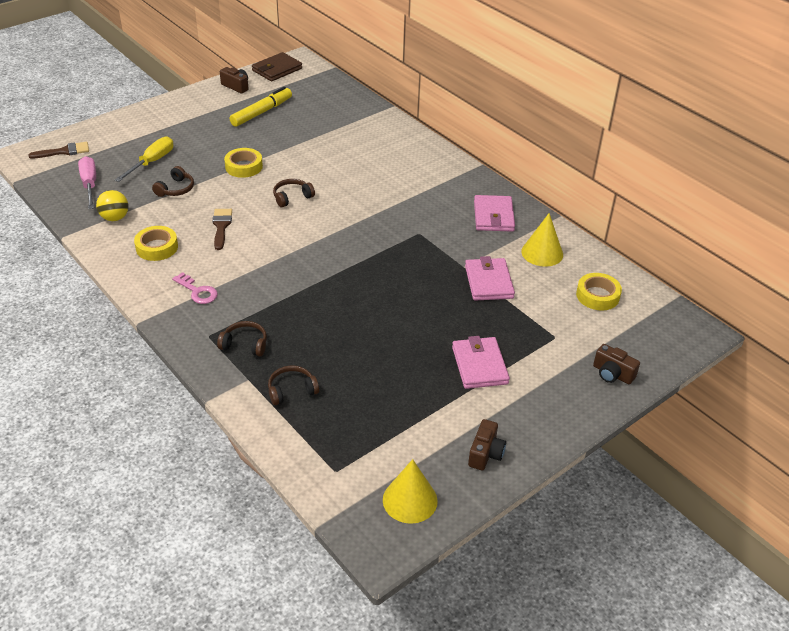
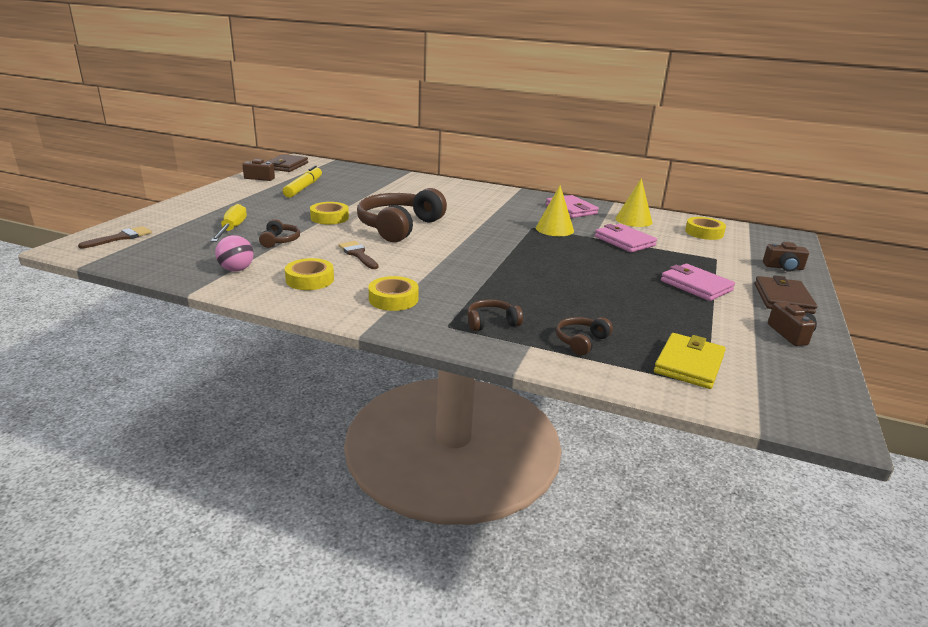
camera: 30 degrees left, 15 degrees down
(89, 184) = (178, 253): pink screwdriver -> none
(115, 218) = (236, 269): yellow ball -> pink ball
(197, 291) = (393, 299): pink key -> yellow tape
(292, 197) = (399, 227): brown headphones -> brown headphones, size x2.23
(348, 447) = (689, 364): none -> yellow wallet
(410, 500) = (794, 383): yellow cone -> yellow cone (554, 229)
(545, 412) = (782, 298): none -> brown wallet

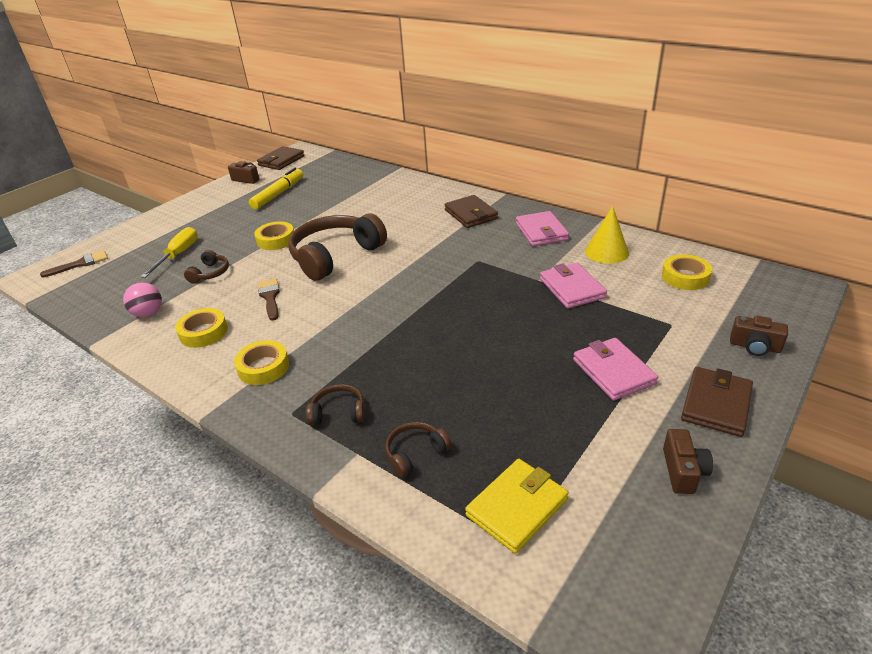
camera: 20 degrees right, 10 degrees up
(502, 200) = (471, 214): none -> brown wallet
(554, 229) = (501, 265): yellow cone -> none

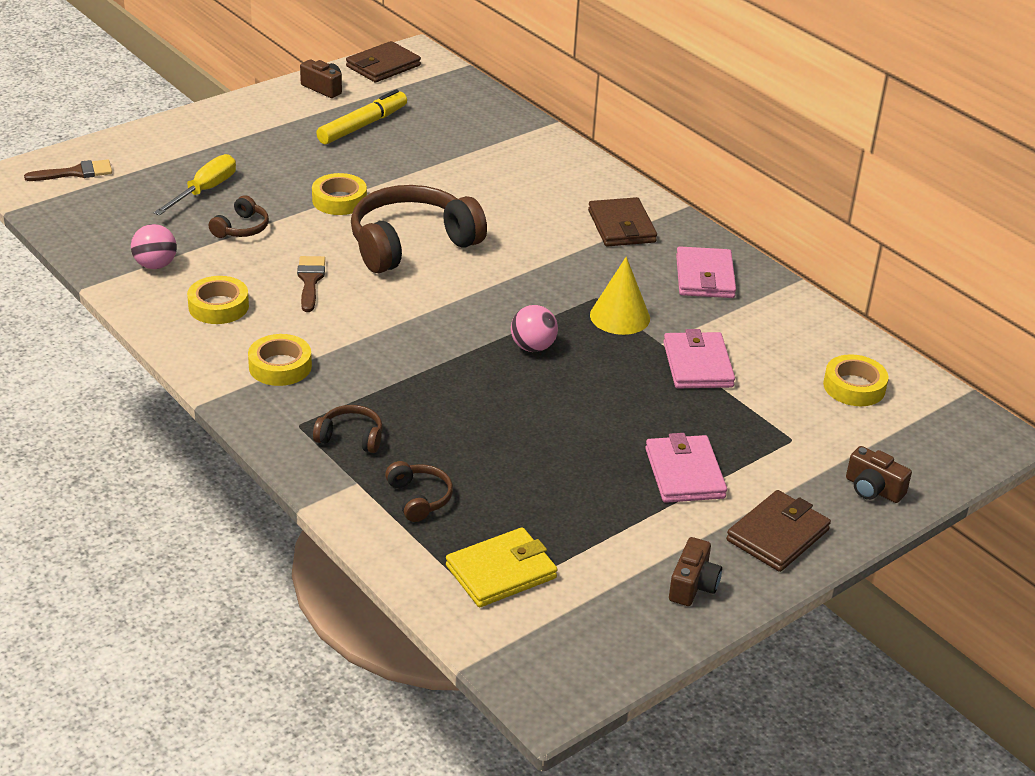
camera: 10 degrees right, 0 degrees up
(415, 453) = (419, 498): brown headphones -> brown headphones turned 90 degrees clockwise
(451, 305) = (533, 347): none -> pink ball
(606, 252) = (775, 328): yellow cone -> yellow cone (620, 316)

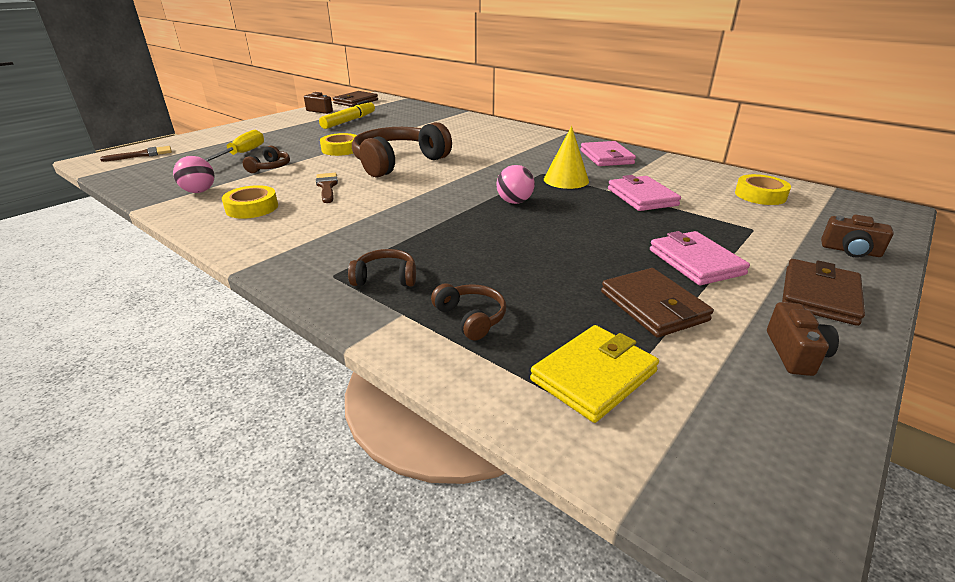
camera: 10 degrees left, 5 degrees down
(280, 366) = (309, 237): yellow tape -> none
(621, 226) = (535, 142): brown wallet -> brown wallet (653, 306)

